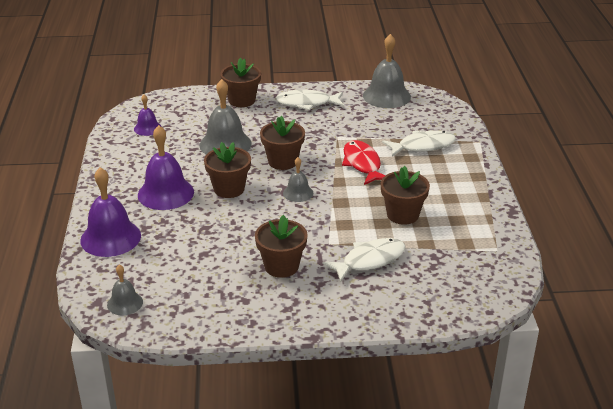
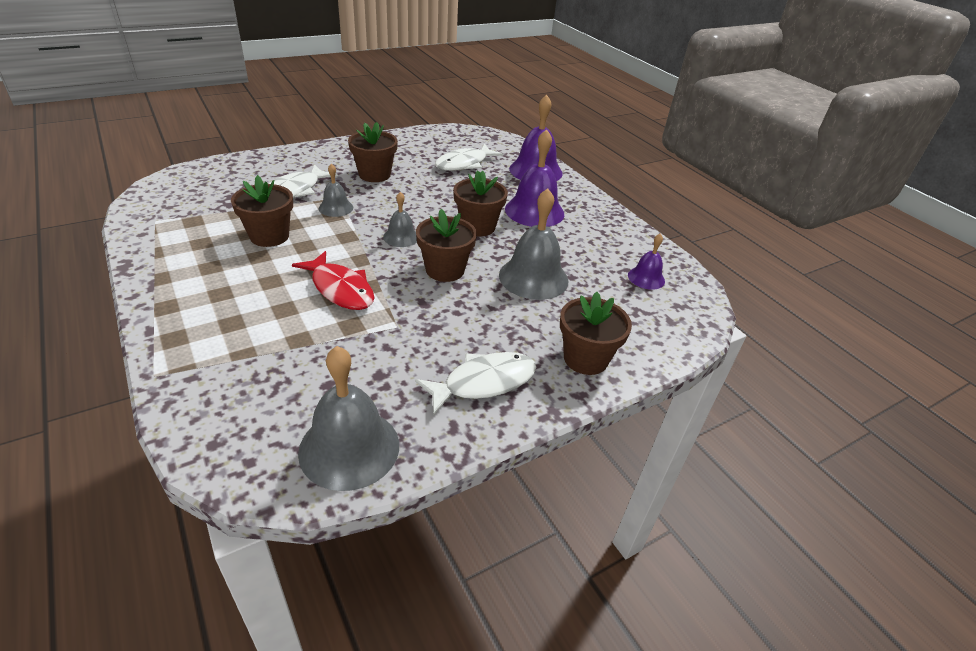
camera: 150 degrees right, 5 degrees up
(125, 303) = (475, 138): grey bell -> grey bell (336, 208)
(423, 146) = (256, 340): white fish -> white fish (464, 164)

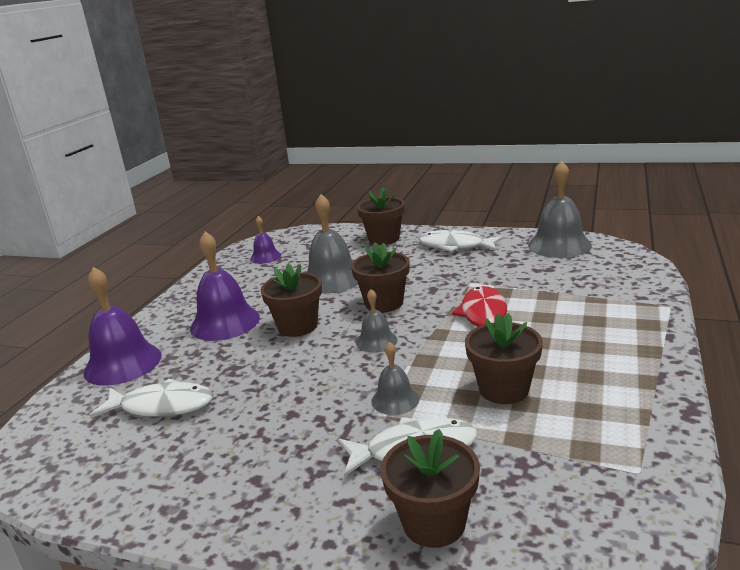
camera: 125 degrees left, 15 degrees down
(374, 175) = (284, 435): brown flower pot -> brown flower pot (434, 523)

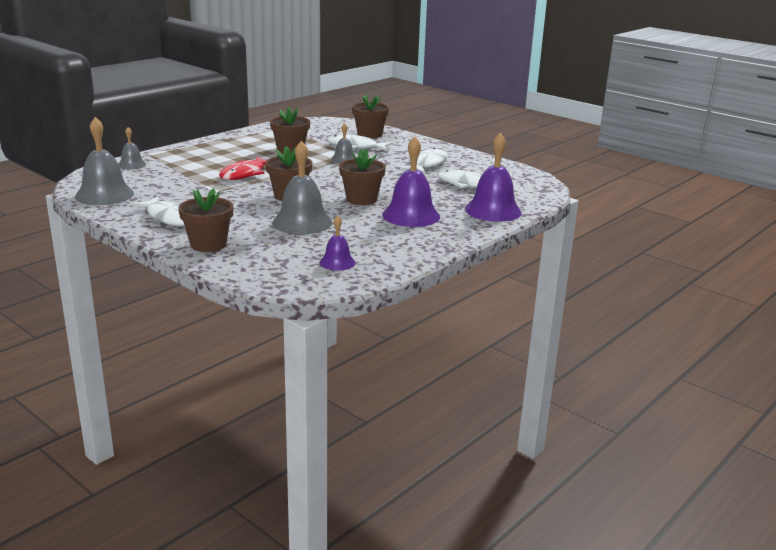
camera: 160 degrees left, 0 degrees up
(245, 441) = (427, 164): none -> white fish
(376, 341) = (322, 180): grey bell -> grey bell (132, 165)

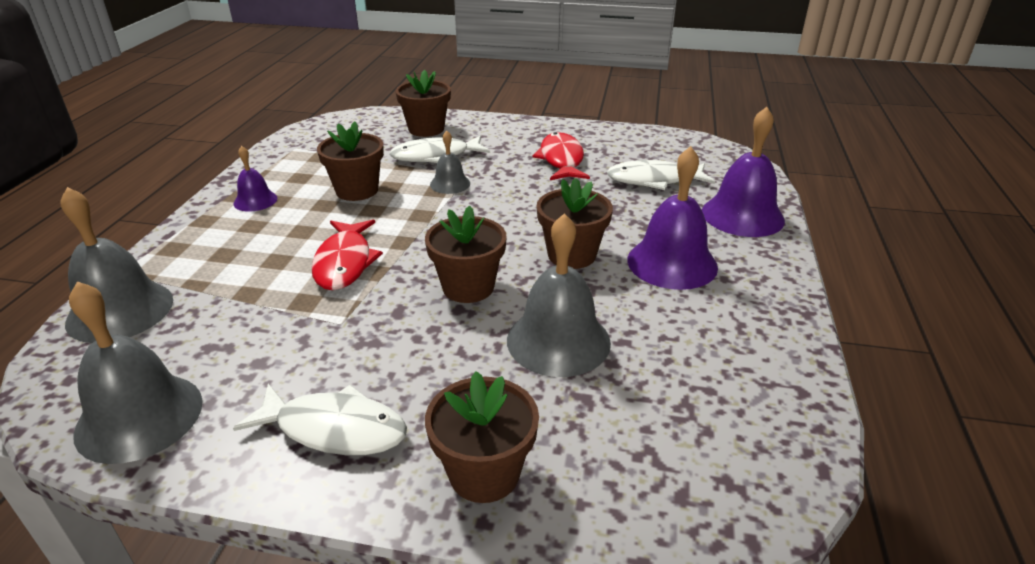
camera: 30 degrees left, 10 degrees up
(132, 165) = (120, 310): grey bell -> grey bell, size x1.84
(337, 262) = (725, 416): purple bell -> purple bell (255, 200)
(427, 164) = (561, 160): white fish -> red fish

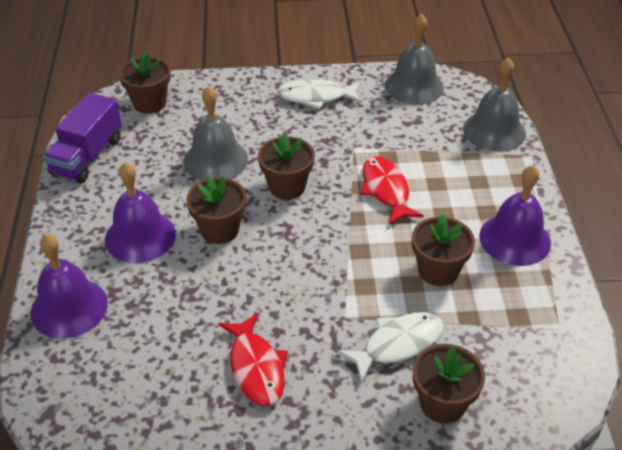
camera: 165 degrees right, 10 degrees up
(255, 200) = (514, 239): purple bell -> purple bell, size x1.84
(450, 184) = (357, 299): grey bell -> none
(484, 473) = (236, 93): brown flower pot -> brown flower pot (149, 103)
(654, 180) = (151, 348): white fish -> none
(775, 385) = (87, 156): none -> purple truck

